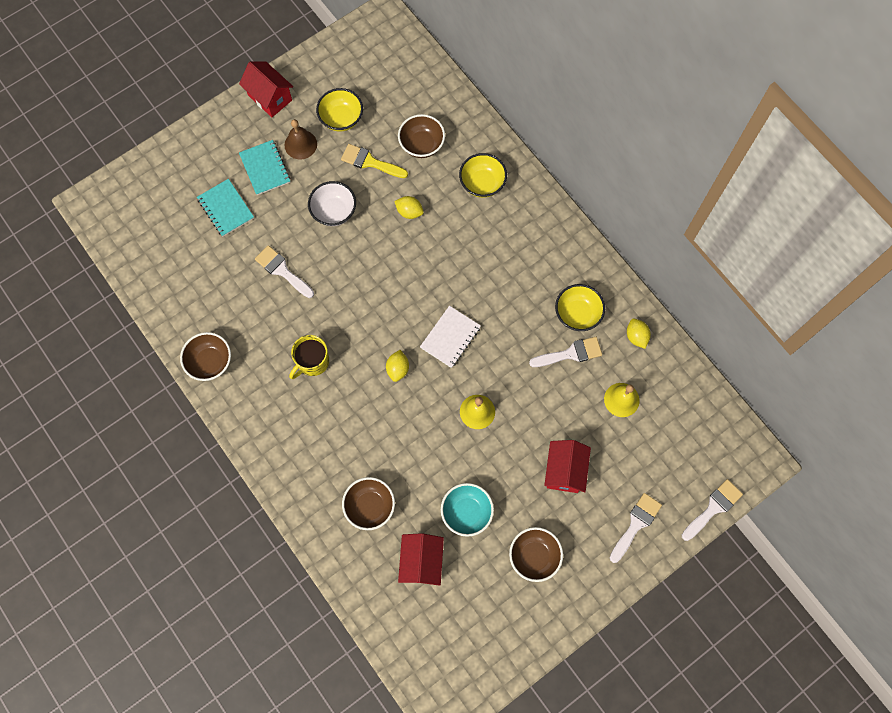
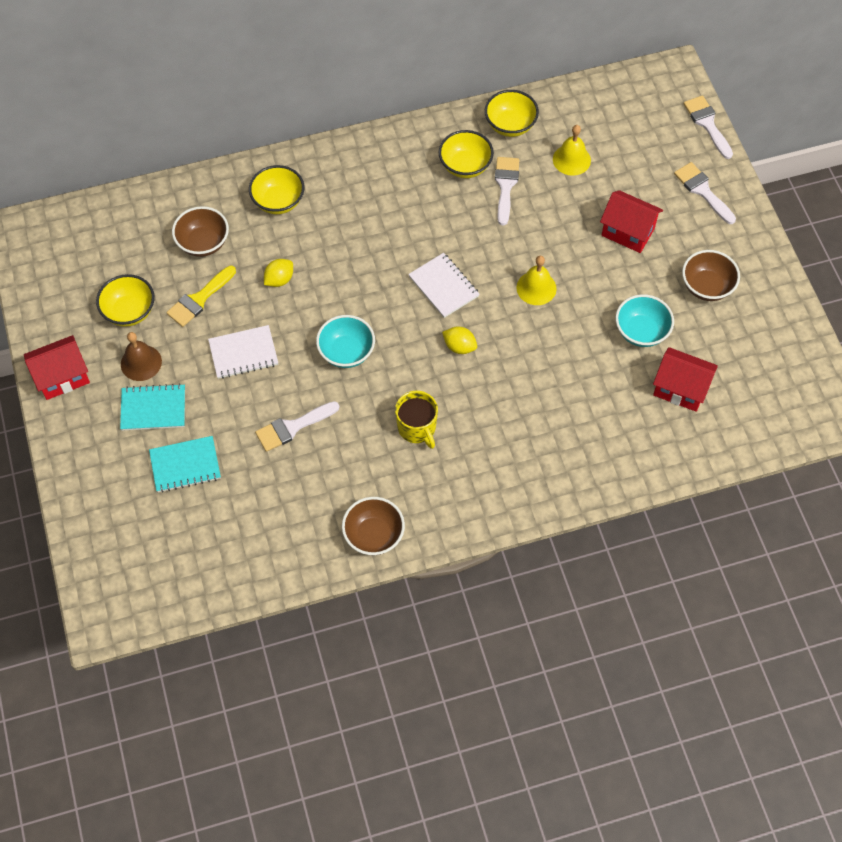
camera: 70 degrees left, 10 degrees down
(334, 211) = (243, 353): white bowl -> white notebook
(362, 285) = (346, 352): none -> turquoise bowl
(370, 506) = (604, 420): brown bowl -> none
(636, 336) = (510, 125): yellow lemon -> yellow bowl

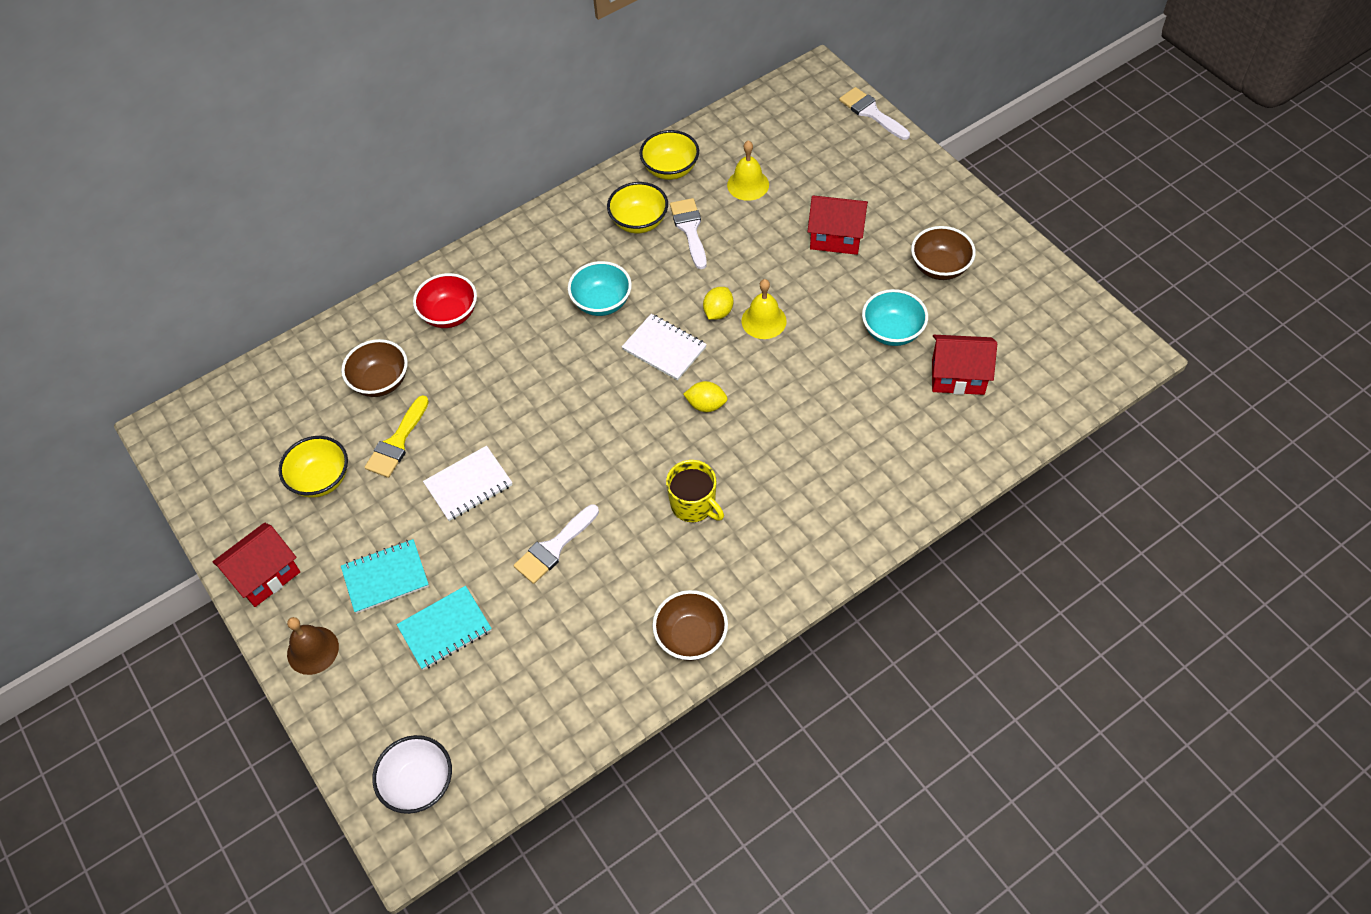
camera: 15 degrees left, 5 degrees down
(125, 579) = (419, 784): none -> white bowl
(141, 362) = (353, 531): brown bell -> brown bell (312, 650)
(278, 201) = (450, 314): yellow bowl -> red bowl
(279, 280) = (480, 395): yellow lemon -> yellow lemon (718, 312)
(346, 352) = (584, 448): turquoise bowl -> turquoise bowl (602, 302)
(702, 191) = (894, 176): white brush -> none

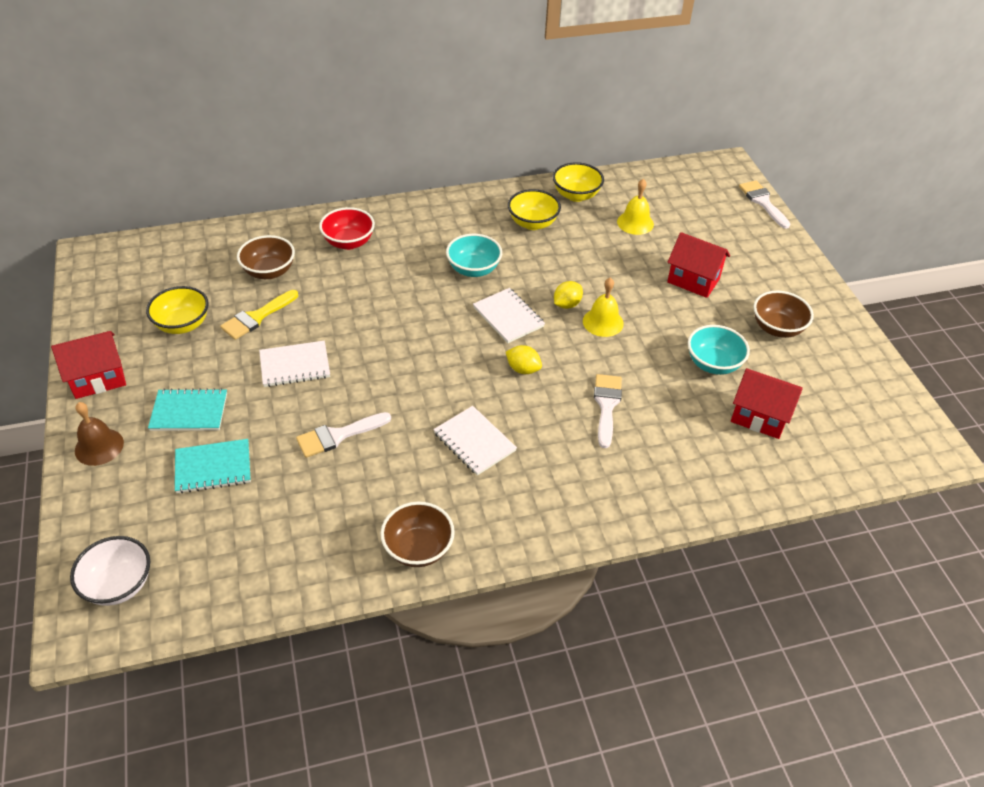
camera: 15 degrees right, 10 degrees down
(689, 229) = (571, 240): white brush -> white brush (606, 405)
(694, 504) = (474, 442): yellow mug -> white notebook

